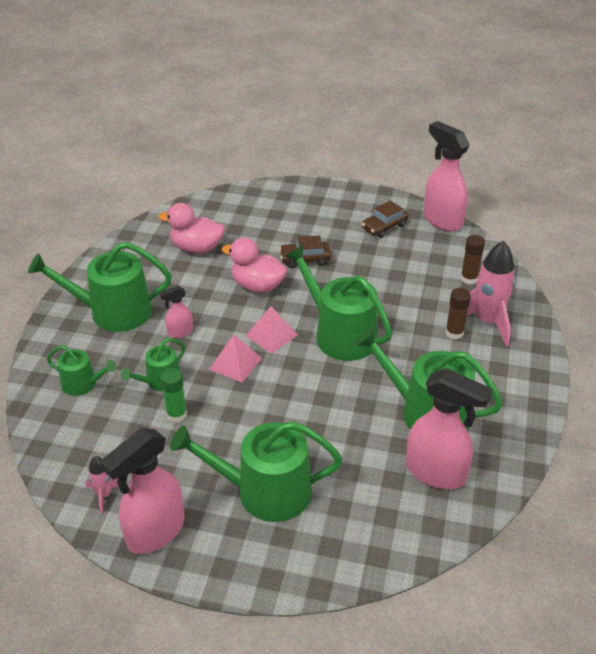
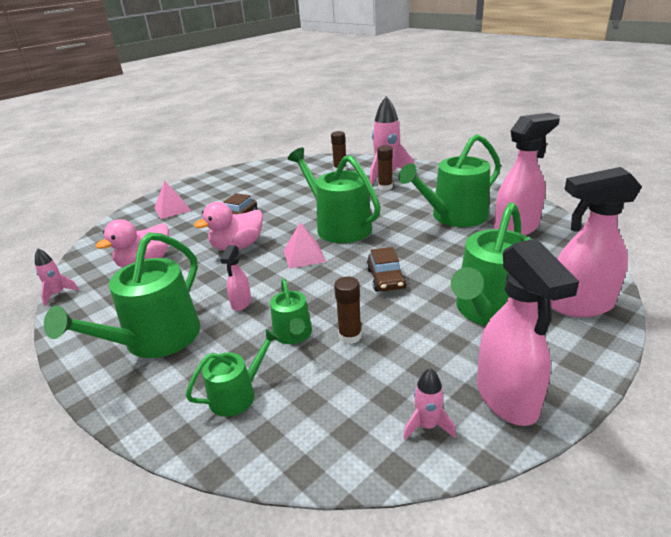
camera: 55 degrees left, 10 degrees down
(131, 230) = (58, 294): none -> pink rocket
(176, 414) = (350, 336): green glue stick -> brown glue stick
(235, 363) = (317, 283): pink pyramid -> pink pyramid (172, 209)
(340, 334) = (339, 226): green watering can -> green watering can turned 60 degrees clockwise
(384, 226) = (250, 181): brown car -> brown car (386, 279)
(442, 220) = (273, 163): pink spray bottle -> pink spray bottle (579, 305)

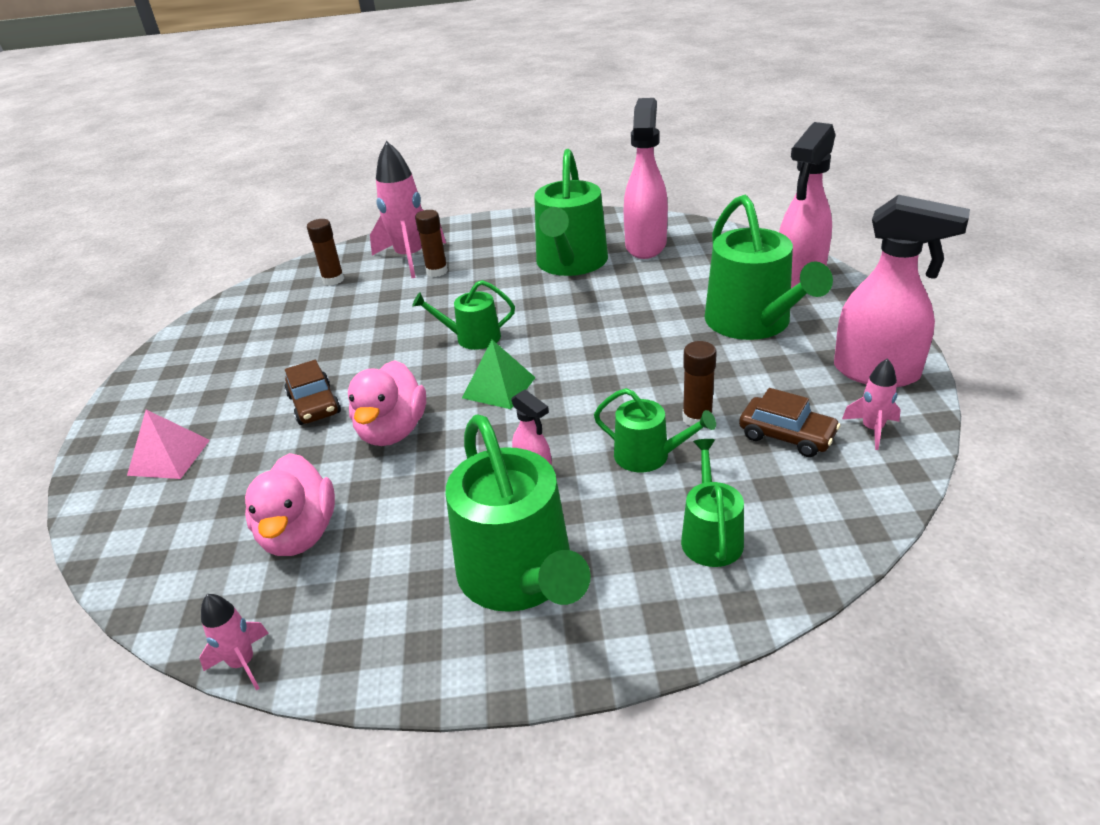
camera: 50 degrees left, 5 degrees up
(304, 255) = (498, 387): pink pyramid -> green pyramid
(339, 226) = (472, 338): green watering can -> green watering can, size x0.53
(386, 279) = (626, 354): brown car -> brown car (787, 435)

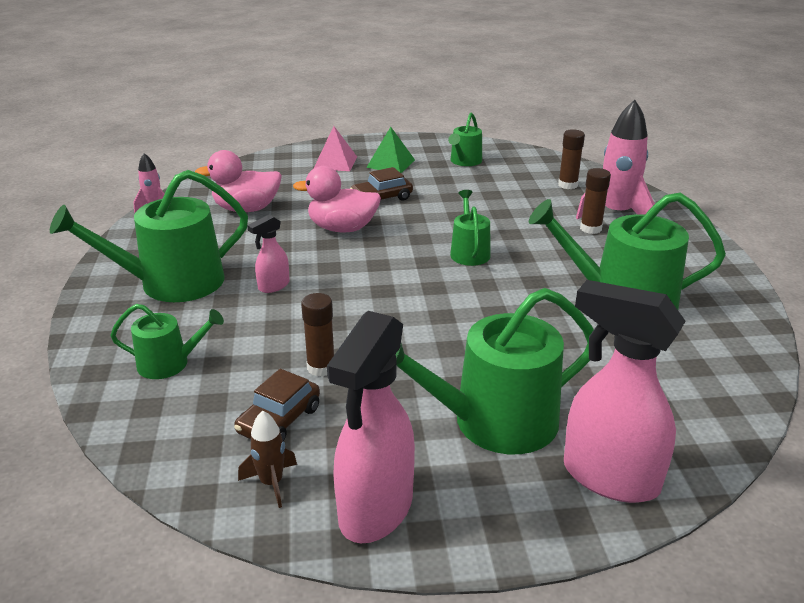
camera: 85 degrees right, 5 degrees down
(498, 387) = (390, 267): green pyramid -> green pyramid (390, 163)
(645, 245) = (681, 353): pink spray bottle -> none
(648, 455) = (277, 338): green watering can -> green watering can (464, 161)
(872, 429) = (271, 483): pink rocket -> brown rocket

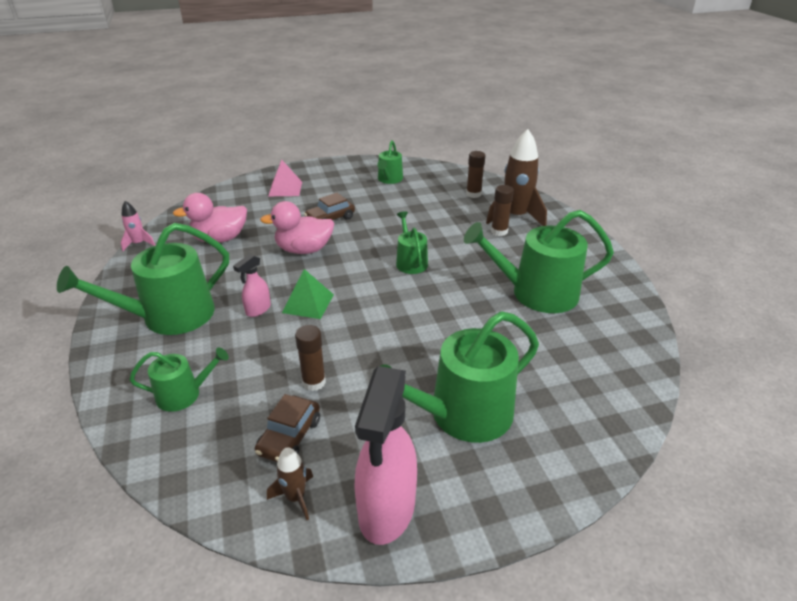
camera: 10 degrees left, 5 degrees up
(390, 163) = (331, 186): green pyramid -> green pyramid (308, 303)
(608, 477) = (560, 452): pink spray bottle -> none
(616, 214) = (515, 217): pink rocket -> brown rocket

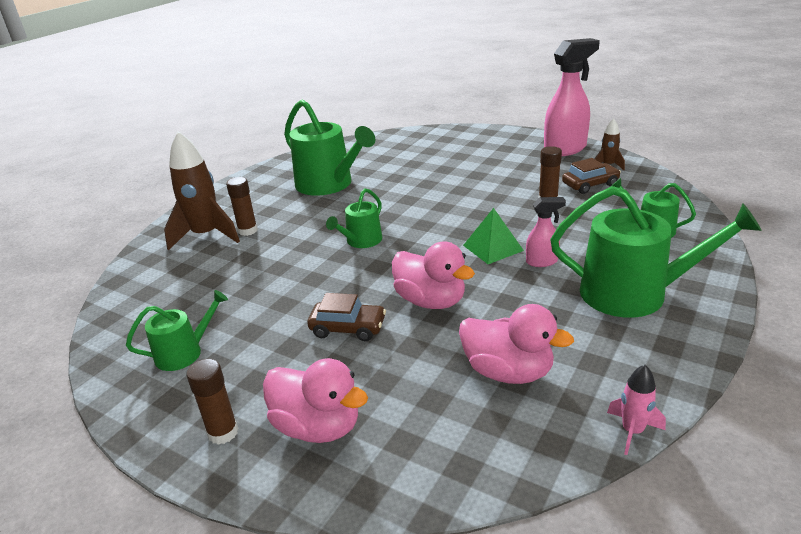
camera: 130 degrees left, 5 degrees down
(285, 189) = (318, 427): pink pyramid -> pink duck
(462, 414) = (481, 159): green watering can -> none
(473, 194) = (172, 276): brown glue stick -> brown glue stick (223, 432)

